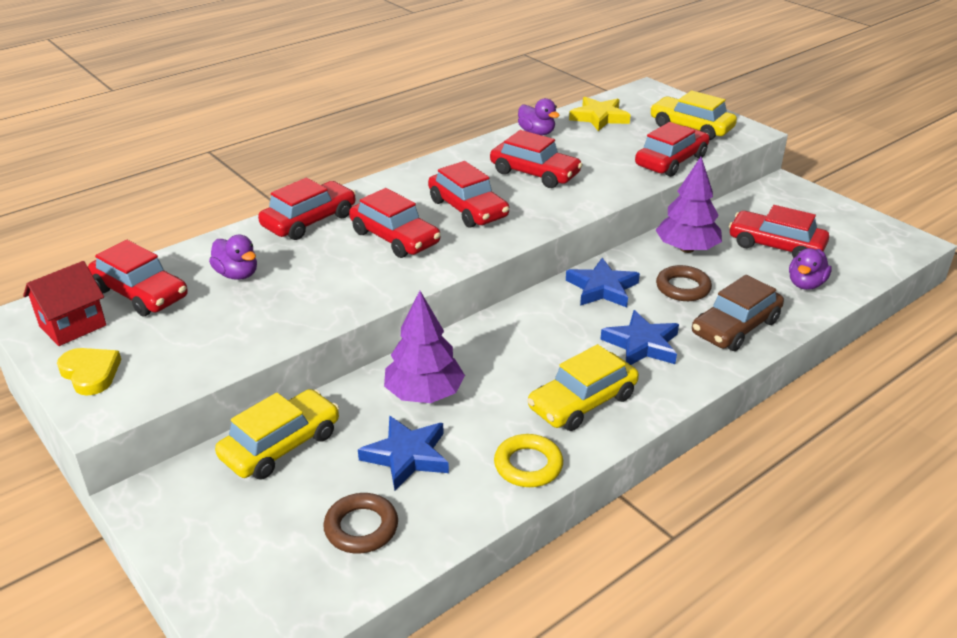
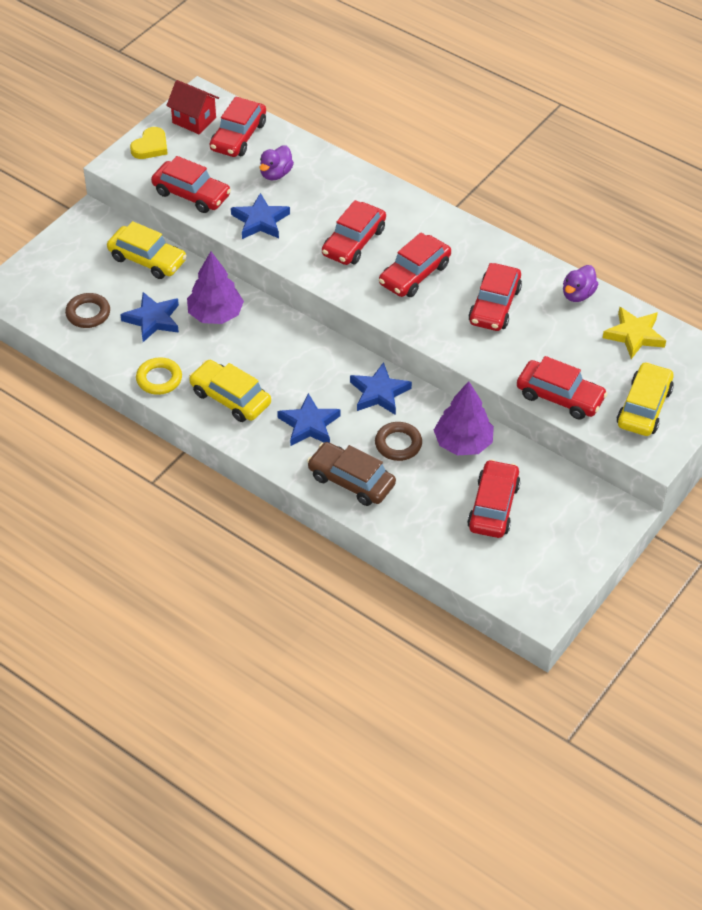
camera: 75 degrees right, 15 degrees up
(309, 221) = (361, 189): red car -> red car (191, 194)
(316, 298) = (260, 221): none -> blue star
(805, 284) = (433, 527): purple duck -> none

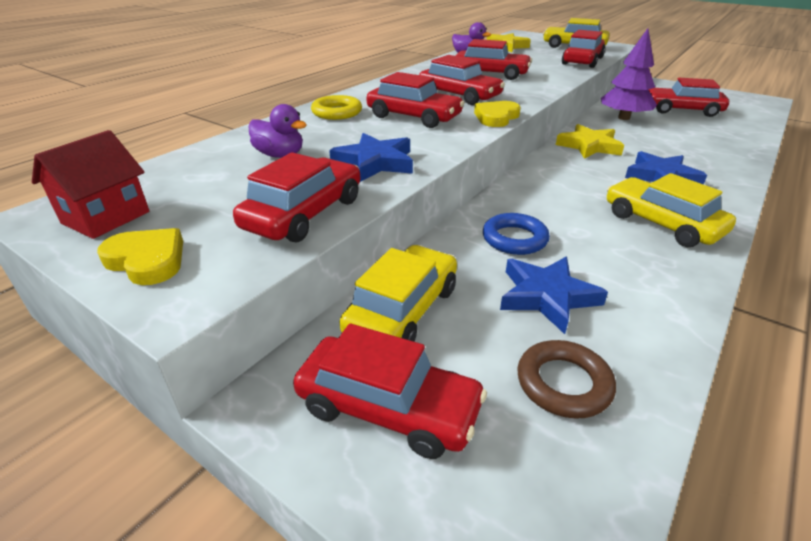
camera: 90 degrees left, 15 degrees down
(159, 379) = (672, 283): yellow ring -> yellow ring (337, 112)
(215, 314) = (514, 239): purple tree -> blue ring
(230, 398) = (661, 223): yellow car -> yellow car turned 105 degrees clockwise
(238, 136) = (179, 180): red car -> red car (388, 407)
(351, 481) = (716, 157): brown car -> none
(352, 293) = (496, 117): none -> yellow heart
(379, 392) = (589, 146): blue star -> yellow star
(398, 444) = (648, 139): brown ring -> none

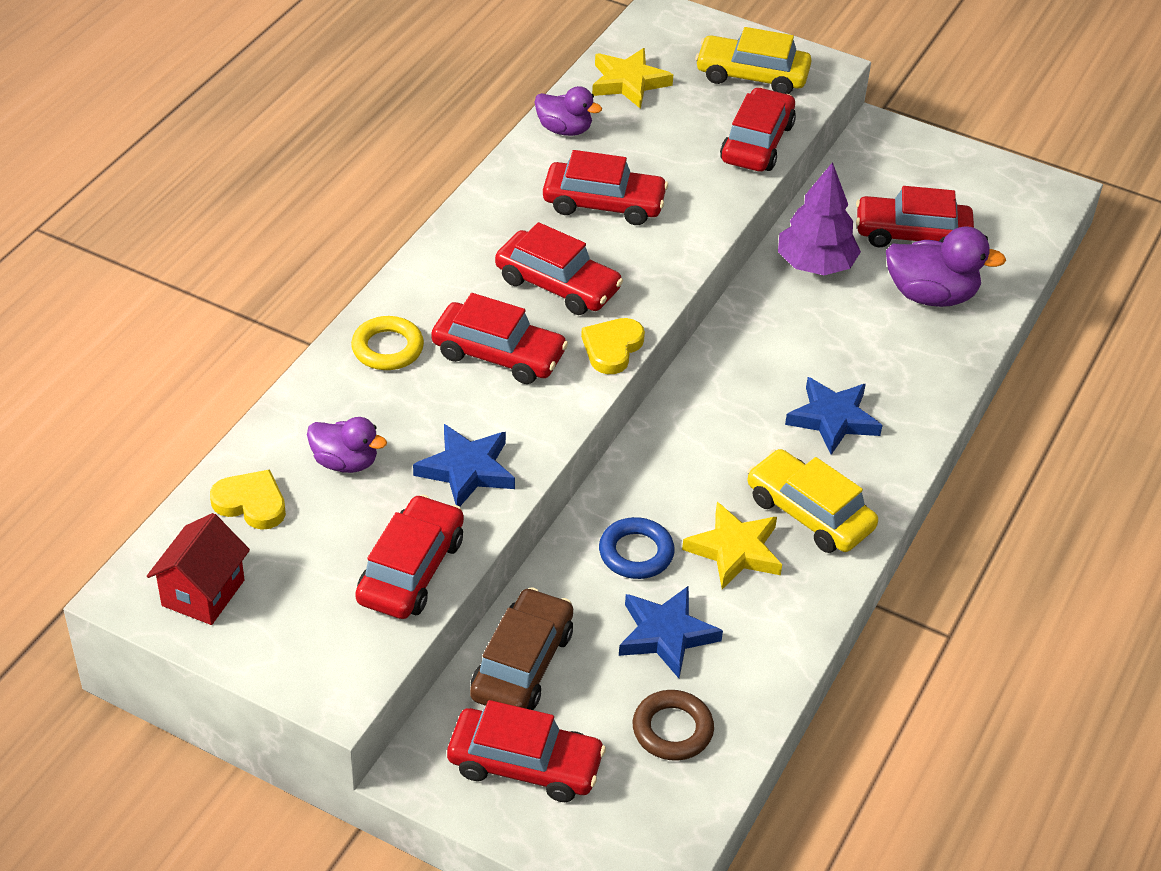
camera: 10 degrees left, 10 degrees up
(147, 260) = (283, 649): yellow heart -> yellow heart (251, 503)
(403, 310) = (522, 664): yellow car -> brown car
(589, 146) = (749, 350): yellow star -> yellow star (735, 550)
(707, 130) = (931, 295): none -> purple duck

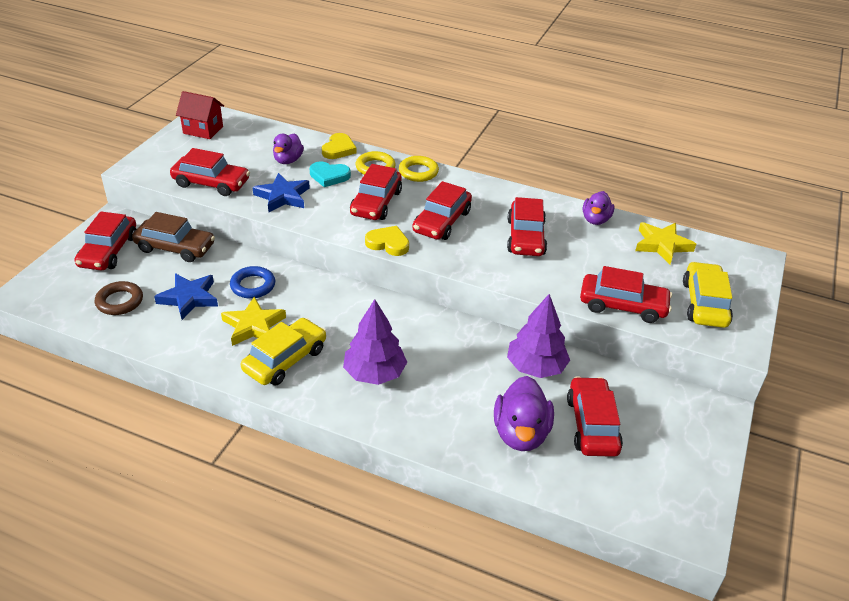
camera: 85 degrees right, 5 degrees down
(251, 503) = (260, 137): yellow heart -> yellow heart (338, 149)
(408, 408) = (329, 176): none -> turquoise heart
(410, 297) = (418, 172): none -> yellow ring
(833, 419) = (374, 373): blue star -> purple tree

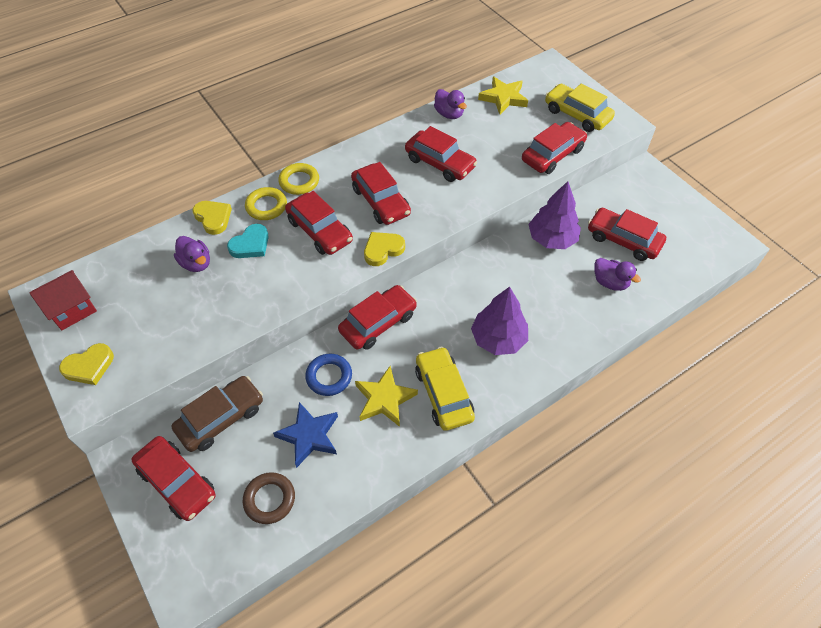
camera: 55 degrees left, 15 degrees up
(162, 157) = (89, 366): none -> yellow heart
(211, 183) = (179, 341): red car -> red car (378, 323)
(282, 196) = (252, 293): blue star -> none
(520, 433) = (610, 282): purple duck -> purple duck, size x0.64

